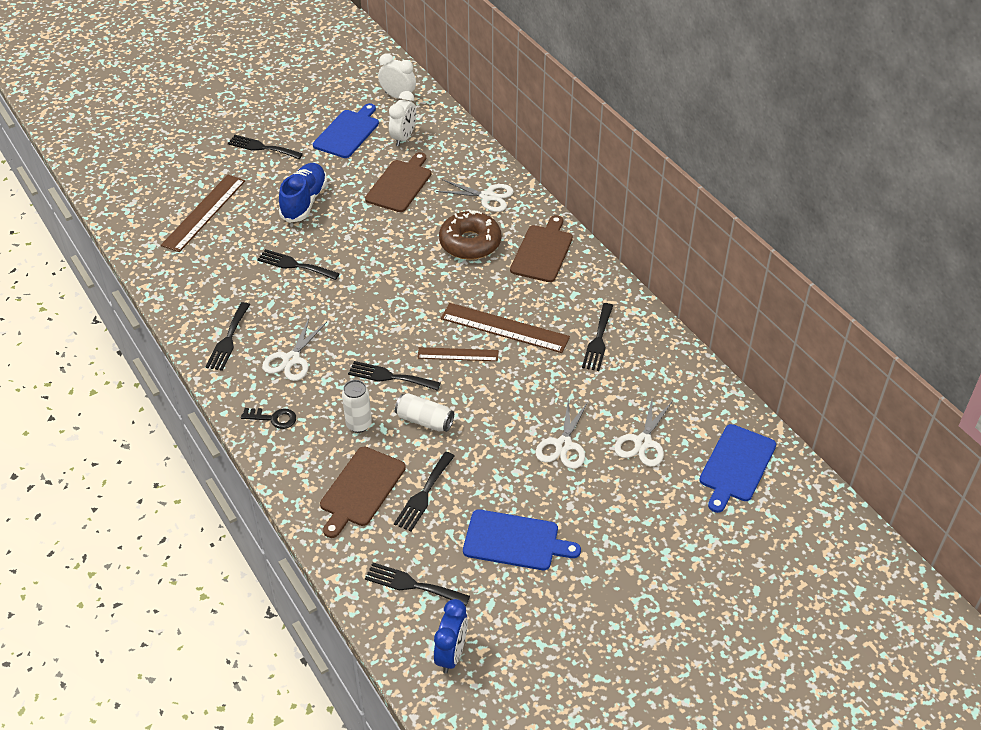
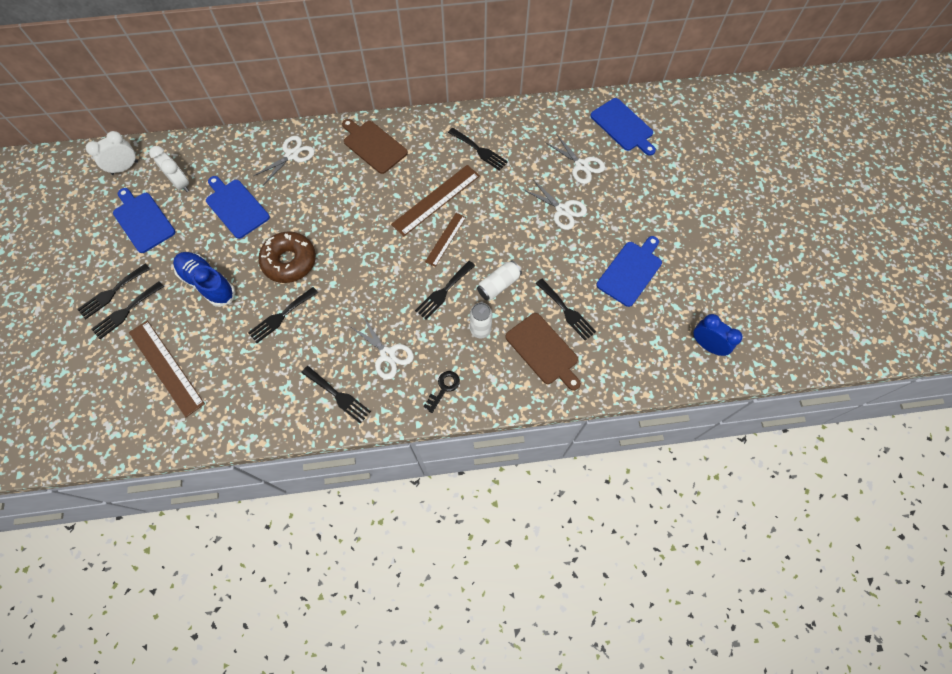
camera: 65 degrees left, 20 degrees up
(400, 184) = (236, 207): brown cutting board -> blue cutting board
(412, 584) = (642, 348): black fork -> black fork (126, 311)
(470, 243) = (335, 186): brown donut -> brown donut (289, 261)

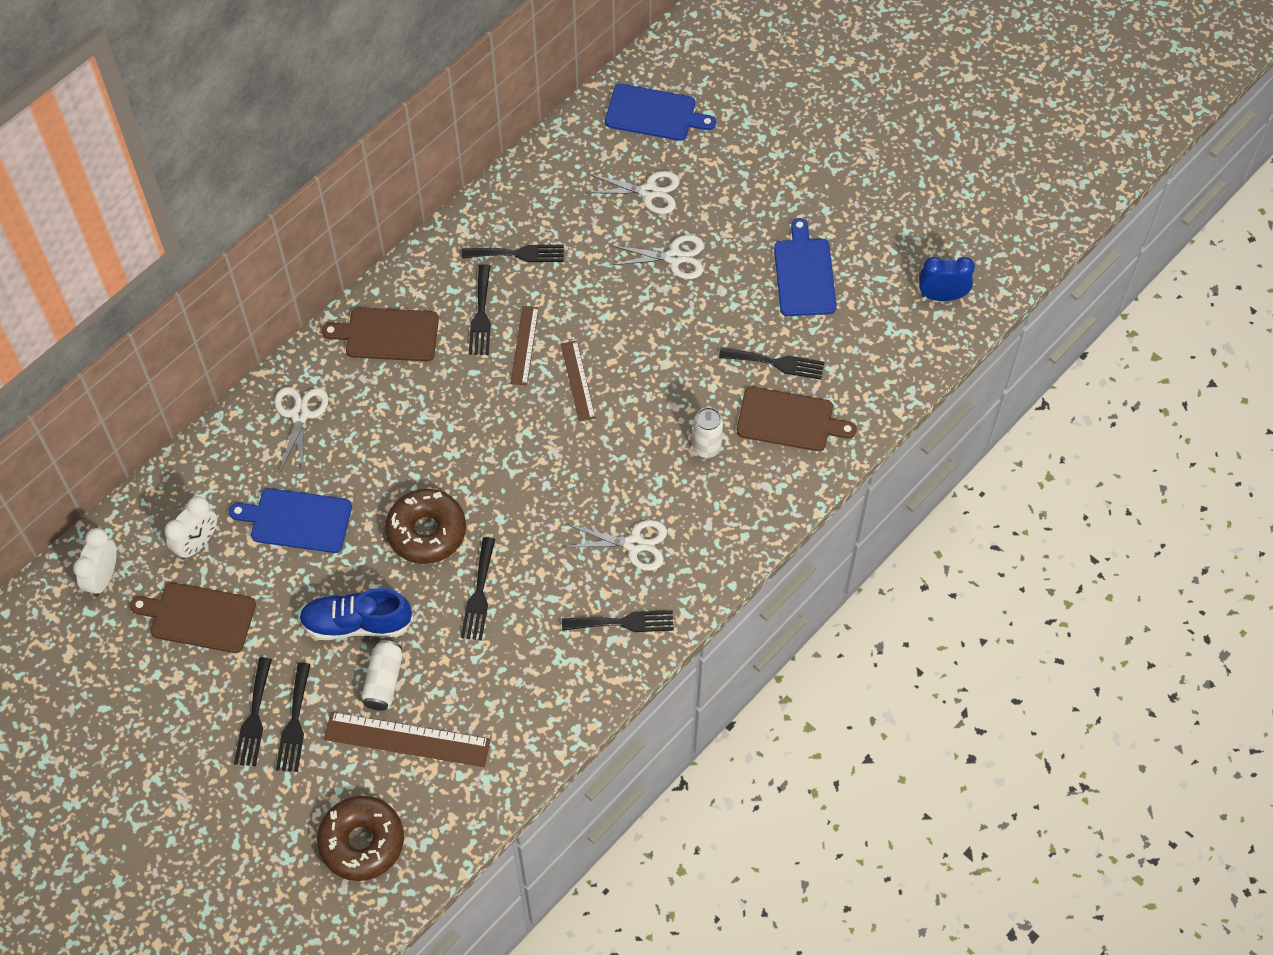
camera: 40 degrees left, 5 degrees down
(87, 406) = (362, 842): none -> brown donut
(143, 220) = (199, 617): blue cutting board -> brown cutting board
(181, 183) = (197, 543): white clock -> white clock turned 120 degrees clockwise
(436, 200) = (525, 345): brown ruler -> brown ruler, size x0.61
(443, 292) = (630, 437): black fork -> black fork (481, 315)
(443, 388) = (724, 532): black key -> none
(498, 285) = (681, 388): white can -> white can (384, 681)

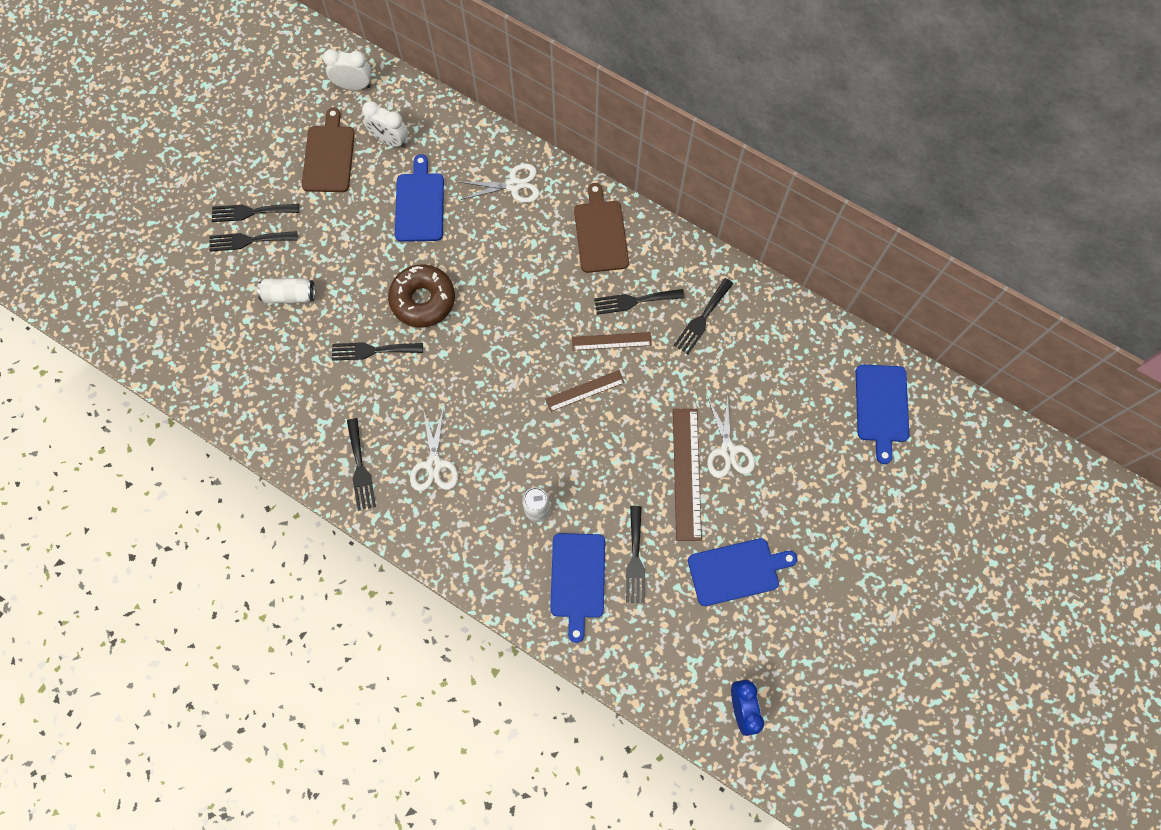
camera: 80 degrees right, 10 degrees up
(357, 623) = (336, 266): blue shoe -> none
(362, 842) = (156, 308): brown donut -> none
(407, 739) = (242, 322): brown ruler -> brown ruler (687, 473)
(518, 254) = (702, 319): black fork -> black fork turned 45 degrees clockwise
(649, 192) = (793, 417): white scissors -> none
(789, 420) = (578, 579): brown cutting board -> blue cutting board

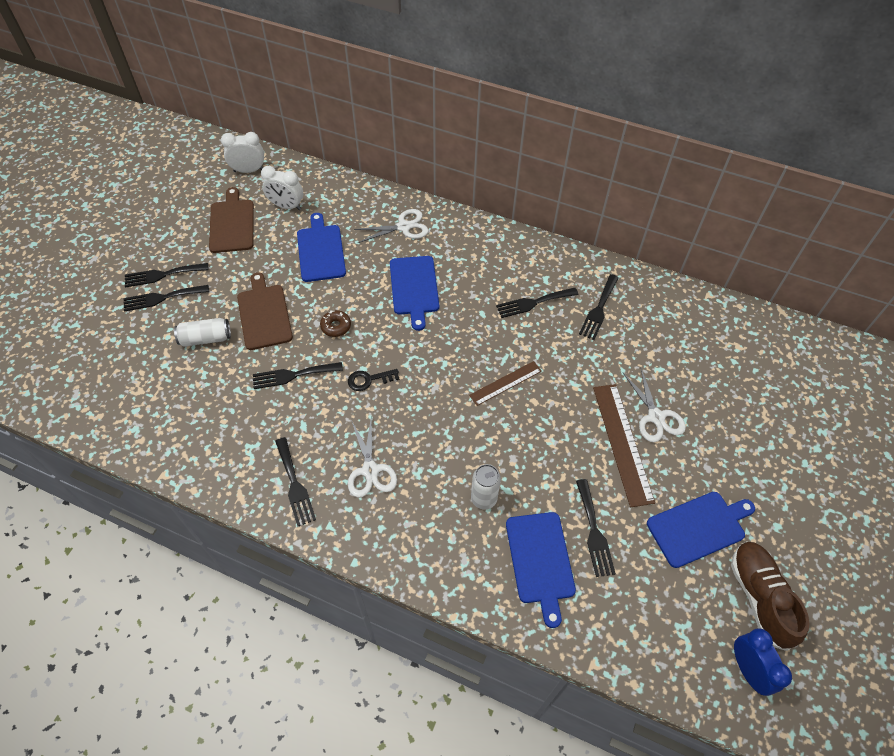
camera: 10 degrees left, 15 degrees down
(423, 300) = (336, 326): brown donut -> brown donut, size x0.49
(448, 367) = (369, 380): none -> black key
(600, 233) = (489, 254): brown cutting board -> brown cutting board (264, 314)
(611, 341) = (520, 338): brown ruler -> none
(773, 646) = (759, 597): none -> brown shoe
(881, 407) = (784, 360): blue cutting board -> blue cutting board (414, 288)

